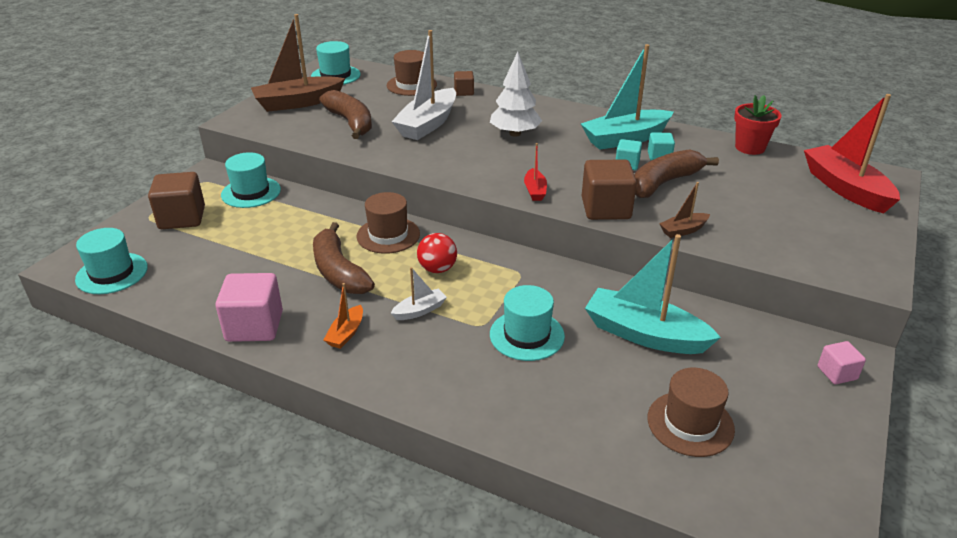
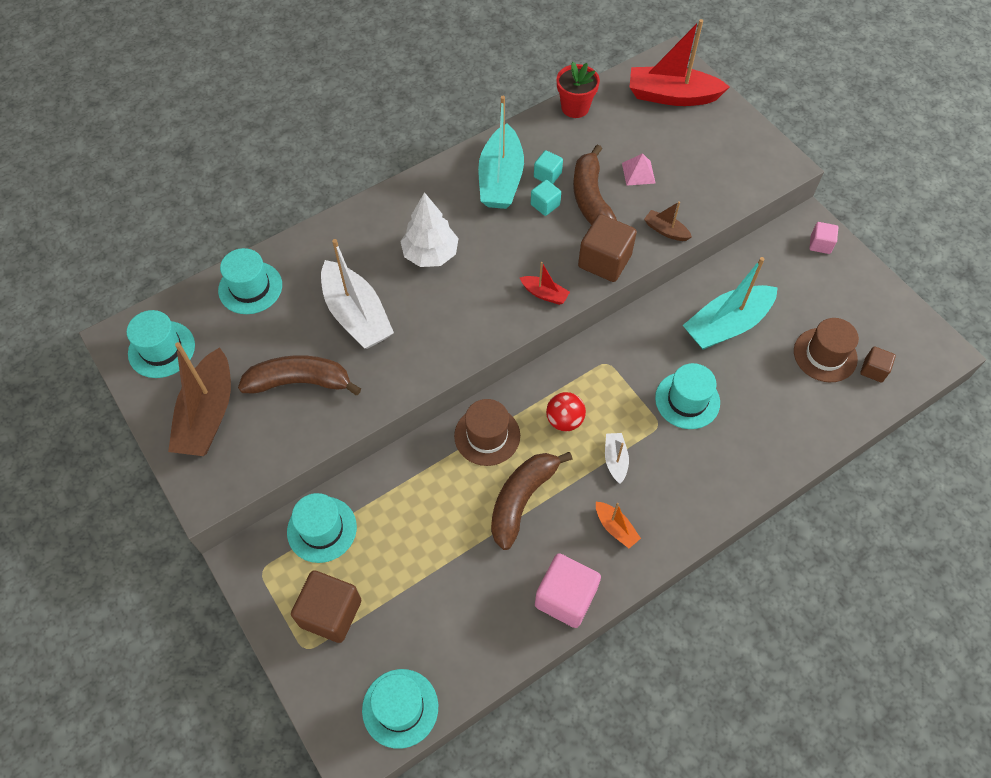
camera: 60 degrees left, 25 degrees up
(339, 271) = (521, 500): brown banana -> brown banana turned 120 degrees clockwise
(411, 85) = (250, 288): brown hat -> turquoise hat
(464, 92) = (306, 250): brown cube -> brown cube (873, 370)
(683, 230) = (665, 230): brown boat -> brown boat turned 120 degrees clockwise
(728, 197) = (638, 173): none -> pink pyramid

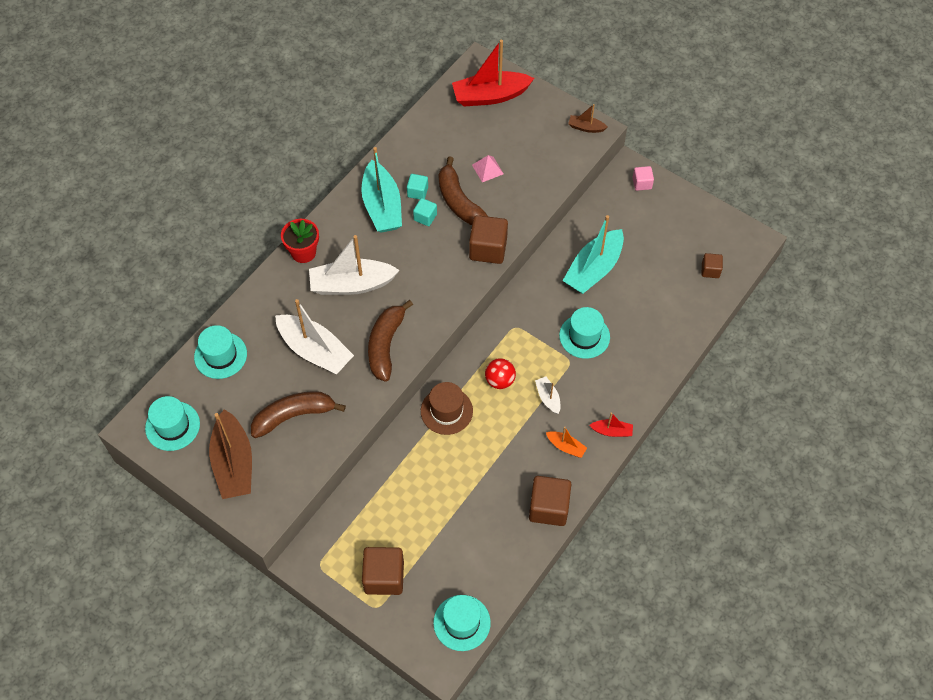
camera: 20 degrees left, 0 degrees up
(322, 529) = (351, 520): turquoise hat -> none
(430, 254) = (352, 284): white tree -> white boat
(521, 500) = (491, 449): brown banana -> brown banana (385, 345)
(544, 294) = (452, 289): red boat -> red boat (611, 431)
(565, 597) = (548, 507): pink cube -> brown cube
(575, 107) = (417, 128): red flower pot -> red flower pot (303, 252)
(665, 230) = (525, 210): brown boat -> brown boat (586, 127)
(825, 355) = (672, 270): brown hat -> none

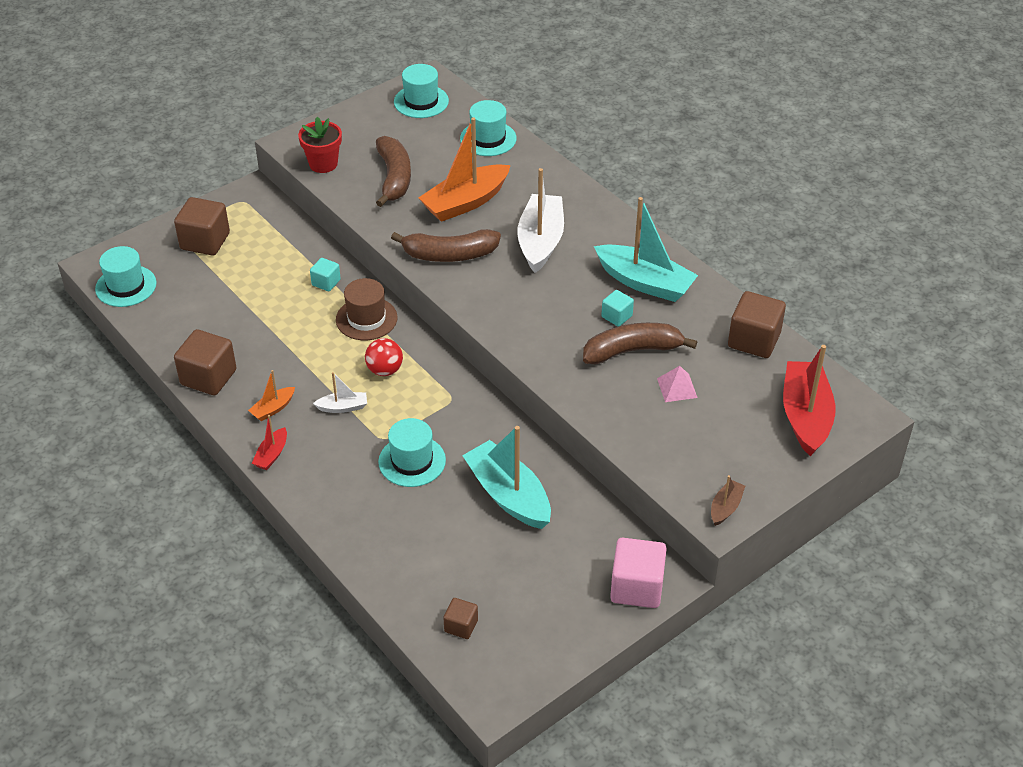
camera: 105 degrees right, 15 degrees down
(234, 463) = (361, 134): brown boat -> none
(303, 252) = (598, 211): red flower pot -> red flower pot (323, 164)
(315, 350) = (465, 202): white boat -> orange boat
(382, 206) = (645, 282): turquoise boat -> turquoise boat turned 150 degrees counterclockwise
(385, 345) = (449, 255): brown banana -> brown banana turned 150 degrees clockwise
(417, 192) = (658, 316): turquoise cube -> turquoise cube (326, 282)
(488, 249) = (550, 363): brown cube -> brown cube (754, 340)
(642, 183) = (636, 587): pink cube -> pink cube, size x1.84

